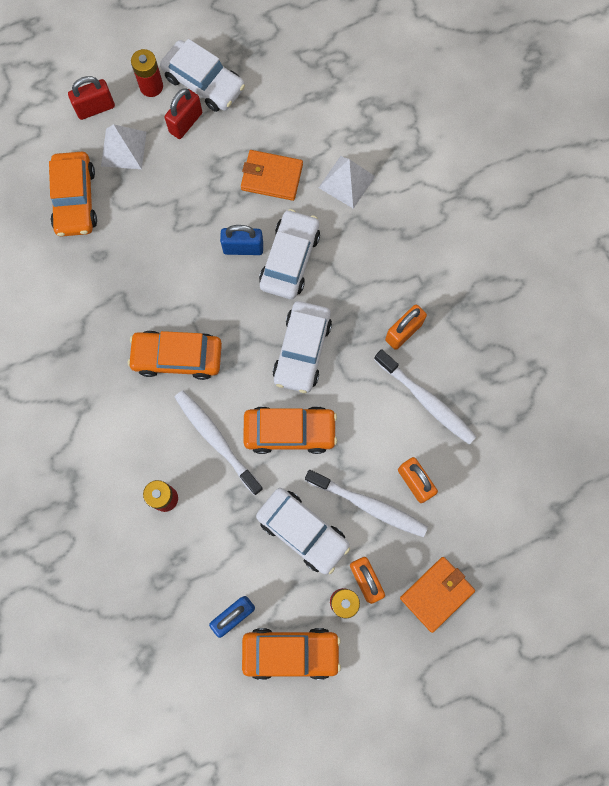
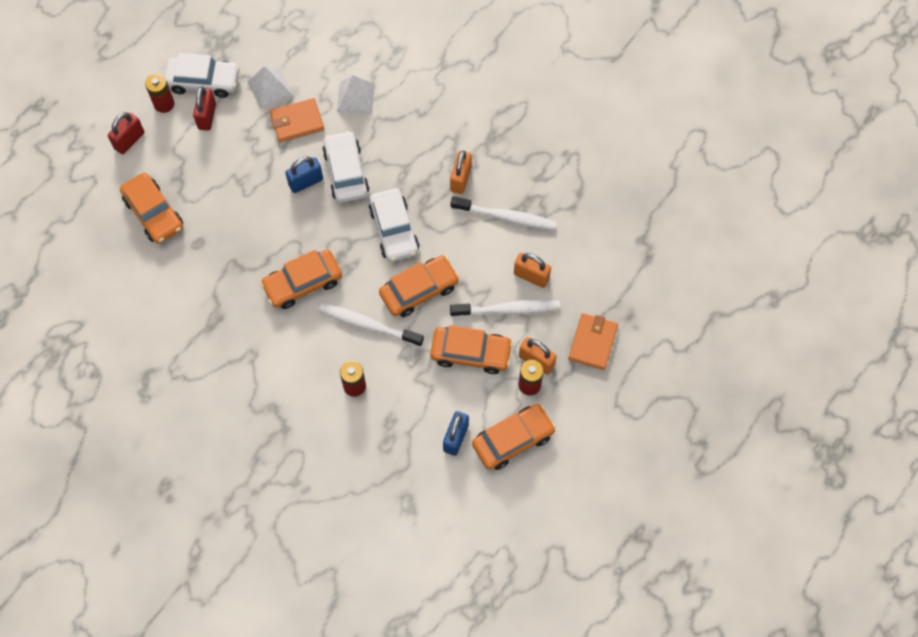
camera: 30 degrees left, 10 degrees down
(123, 149) = (170, 158): white pyramid -> white pyramid (270, 88)
(303, 531) = (471, 353): white car -> orange car

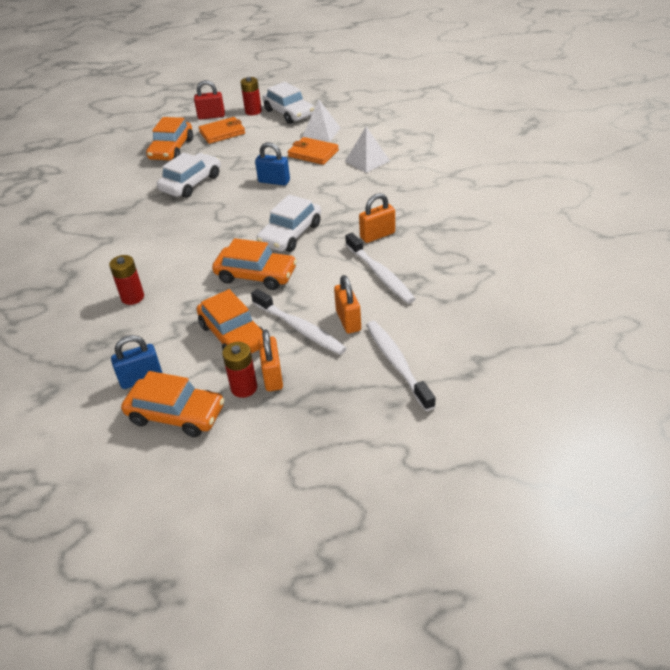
camera: 50 degrees right, 25 degrees down
(207, 116) = (267, 127): red padlock -> none
(303, 283) = (193, 225): orange car -> none
(346, 172) = (305, 190): white car -> white car (191, 183)
(368, 325) = (194, 271): white toothbrush -> white toothbrush (397, 364)
(592, 343) = (335, 398): orange wallet -> orange wallet (222, 133)

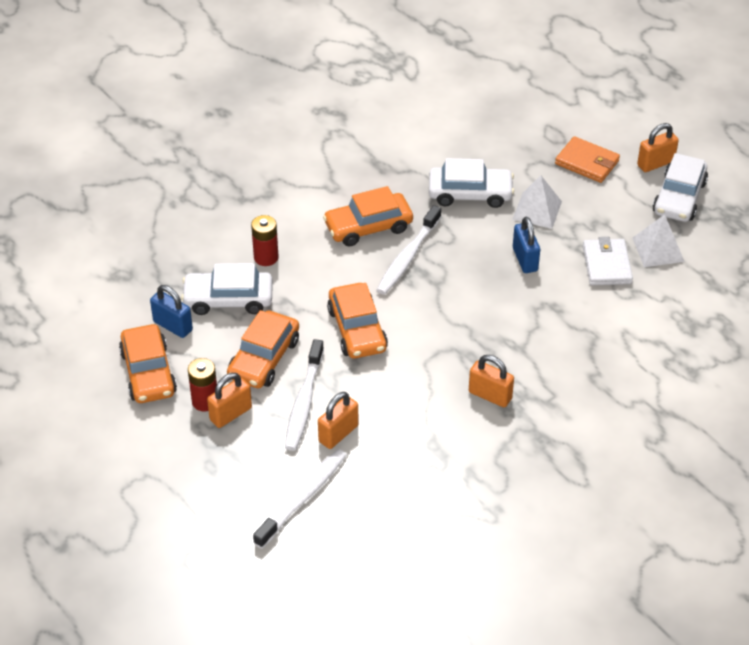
camera: 55 degrees right, 5 degrees up
(171, 149) = (520, 140): orange car -> orange car (368, 227)
(211, 116) = (614, 133): red padlock -> none
(253, 111) = (655, 163): red battery -> orange padlock
(290, 234) = (440, 322): white car -> white car (228, 299)
(313, 153) = (607, 265): orange wallet -> white wallet
(367, 161) = (629, 321): white pyramid -> white pyramid (537, 210)
(380, 274) = (425, 427): white toothbrush -> white toothbrush (408, 257)

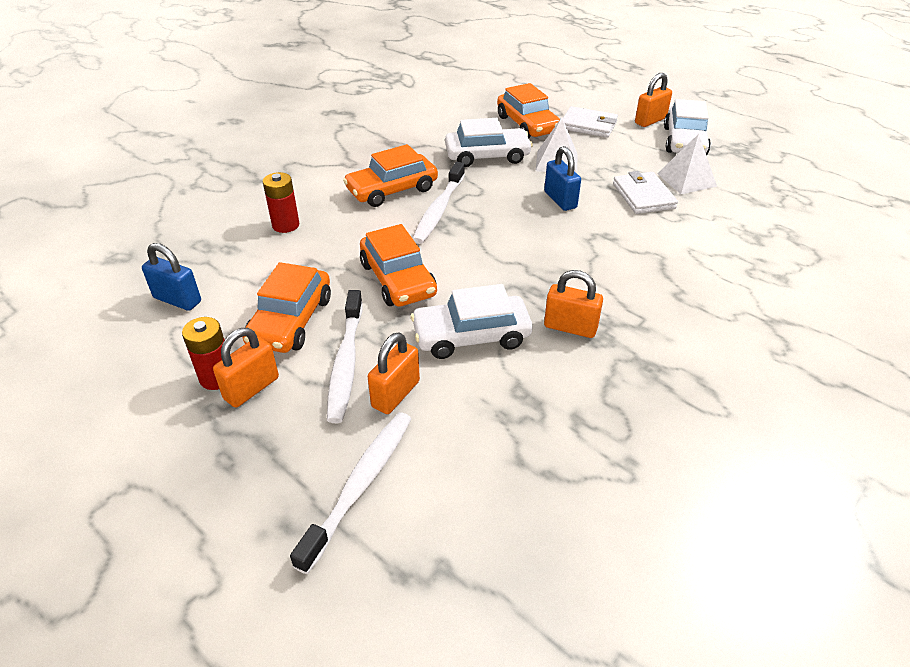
camera: 10 degrees left, 5 degrees down
(148, 372) = (143, 353): orange car -> orange car (527, 124)
(228, 299) = (245, 267): white car -> white car (471, 336)
(587, 162) = (588, 125): orange wallet -> white wallet

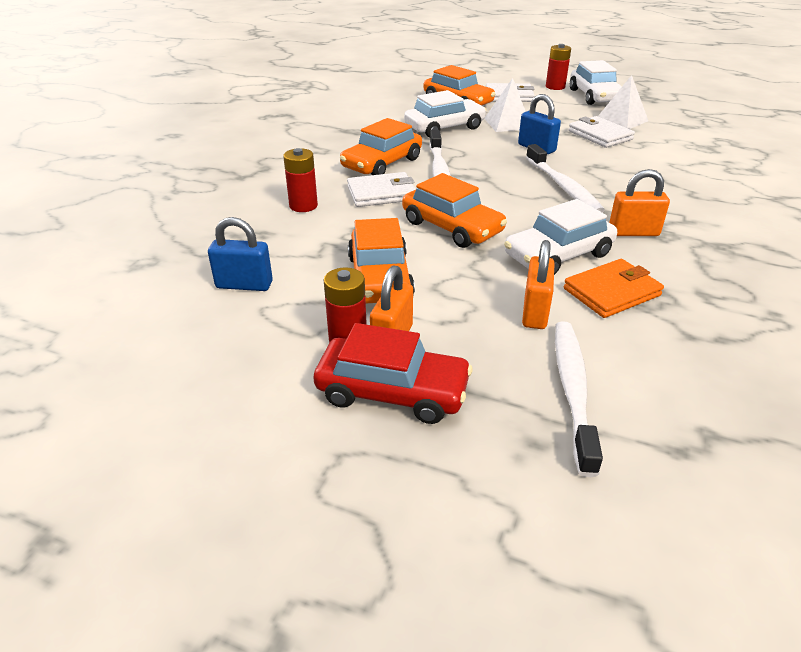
camera: 20 degrees left, 5 degrees down
(213, 439) = (392, 391): none -> red car
(346, 363) = (465, 299): white toothbrush -> white toothbrush (563, 187)
(364, 226) = (381, 193): none -> white wallet
(486, 391) = (611, 292): none -> orange wallet
(650, 121) = (555, 87): orange padlock -> red battery

